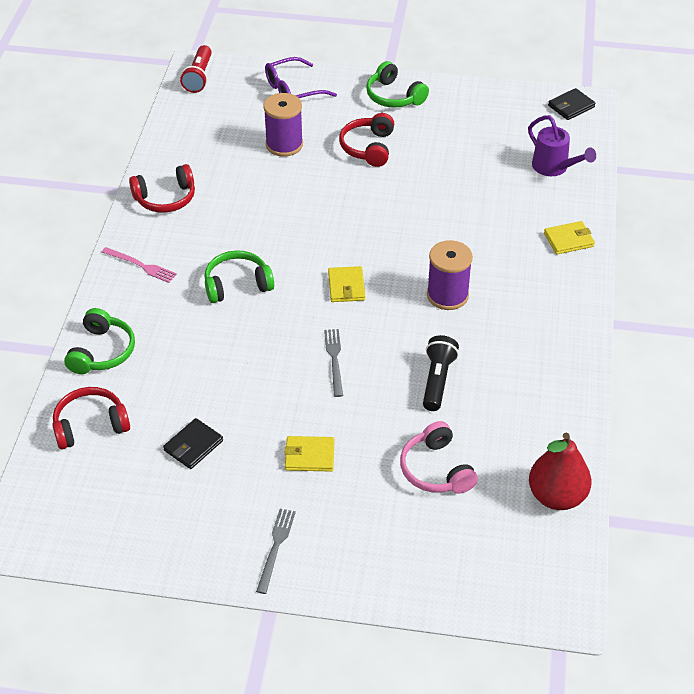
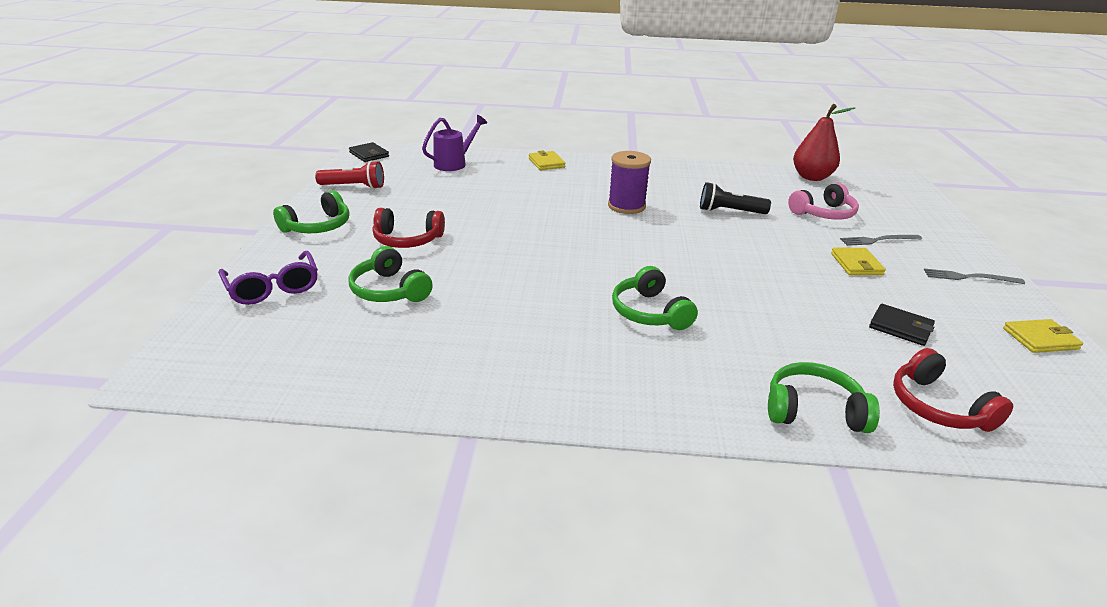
camera: 95 degrees left, 15 degrees down
(141, 265) = (638, 391): pink fork -> none
(165, 198) = (493, 380): red headphones -> none
(199, 77) = (193, 369): red flashlight -> red flashlight (354, 187)
(284, 145) = (389, 290): purple spool -> green headphones
(334, 360) = (732, 254): grey fork -> grey fork (878, 240)
(346, 286) = (630, 250): yellow wallet -> yellow wallet (1040, 339)

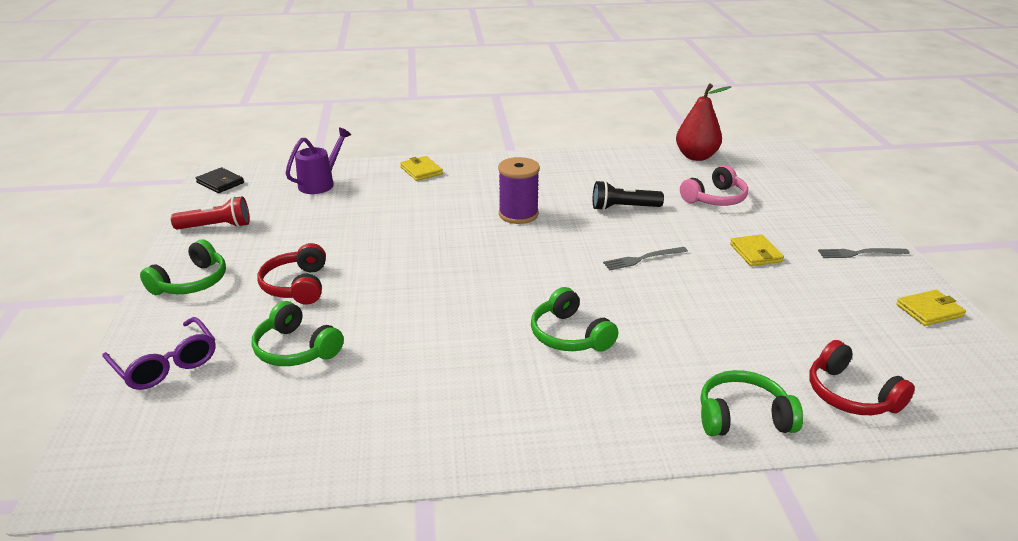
camera: 10 degrees left, 0 degrees up
(407, 240) = (297, 286): red headphones -> red headphones turned 90 degrees clockwise
(878, 240) = (771, 223): grey fork -> grey fork (642, 259)
(900, 327) = (806, 317): black wallet -> none

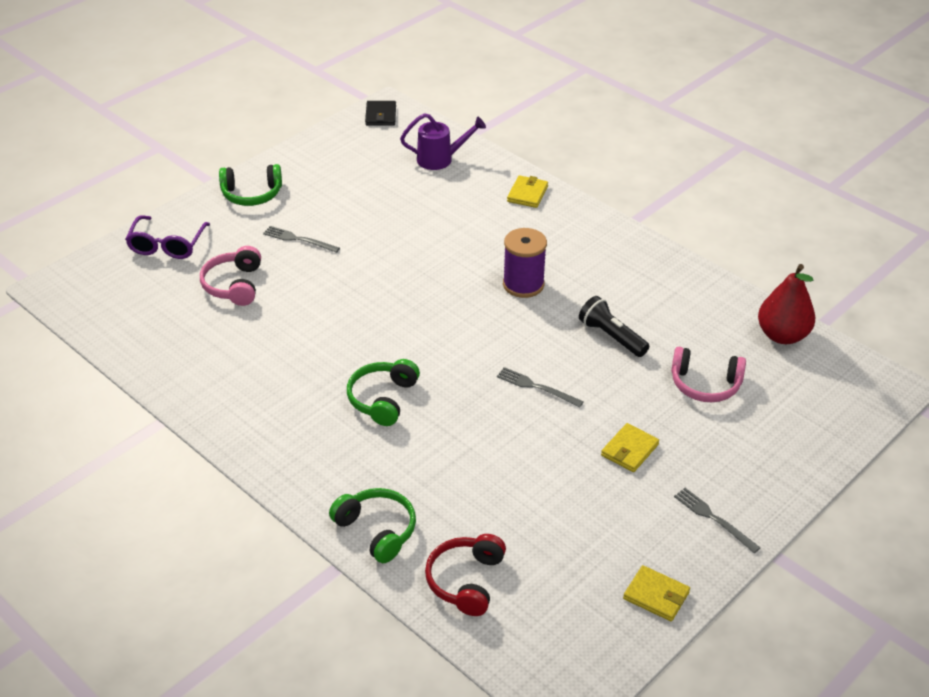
camera: 50 degrees right, 10 degrees up
(216, 227) = (324, 156): red flashlight -> none
(296, 349) = (234, 285): green headphones -> pink headphones
(297, 286) = (298, 239): red headphones -> grey fork

